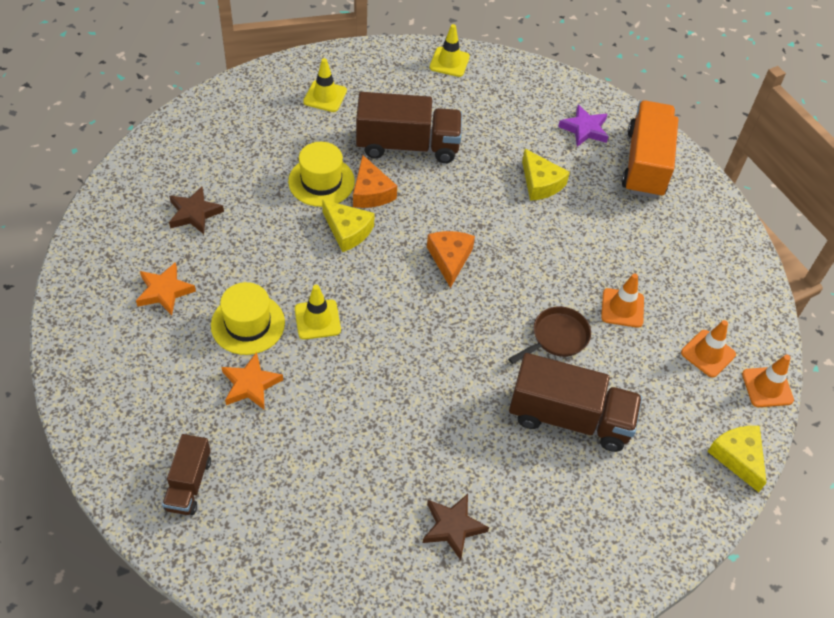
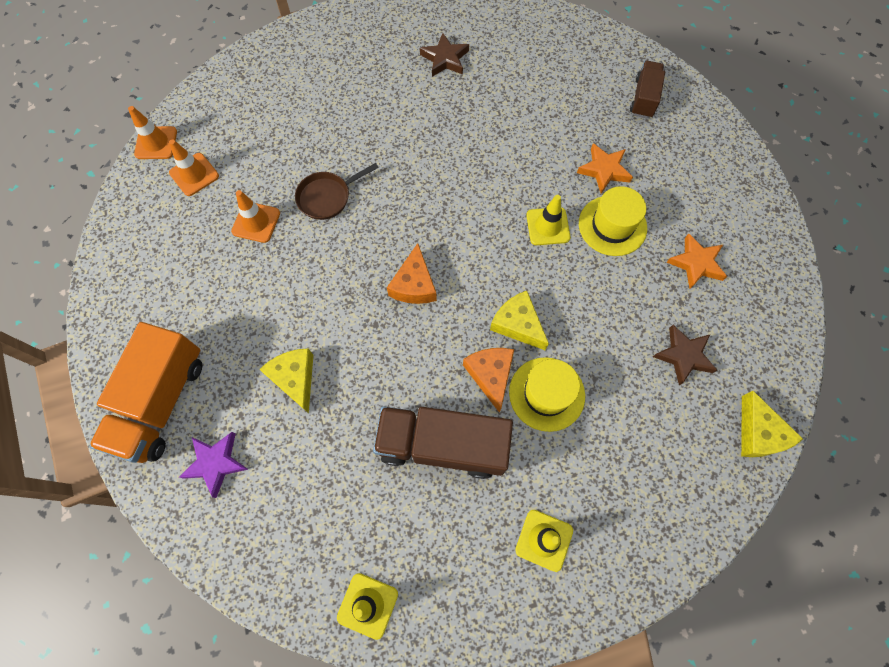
camera: 170 degrees left, 15 degrees up
(569, 417) = (336, 128): brown truck -> none
(738, 457) = (209, 91): yellow cheese -> yellow cheese (758, 433)

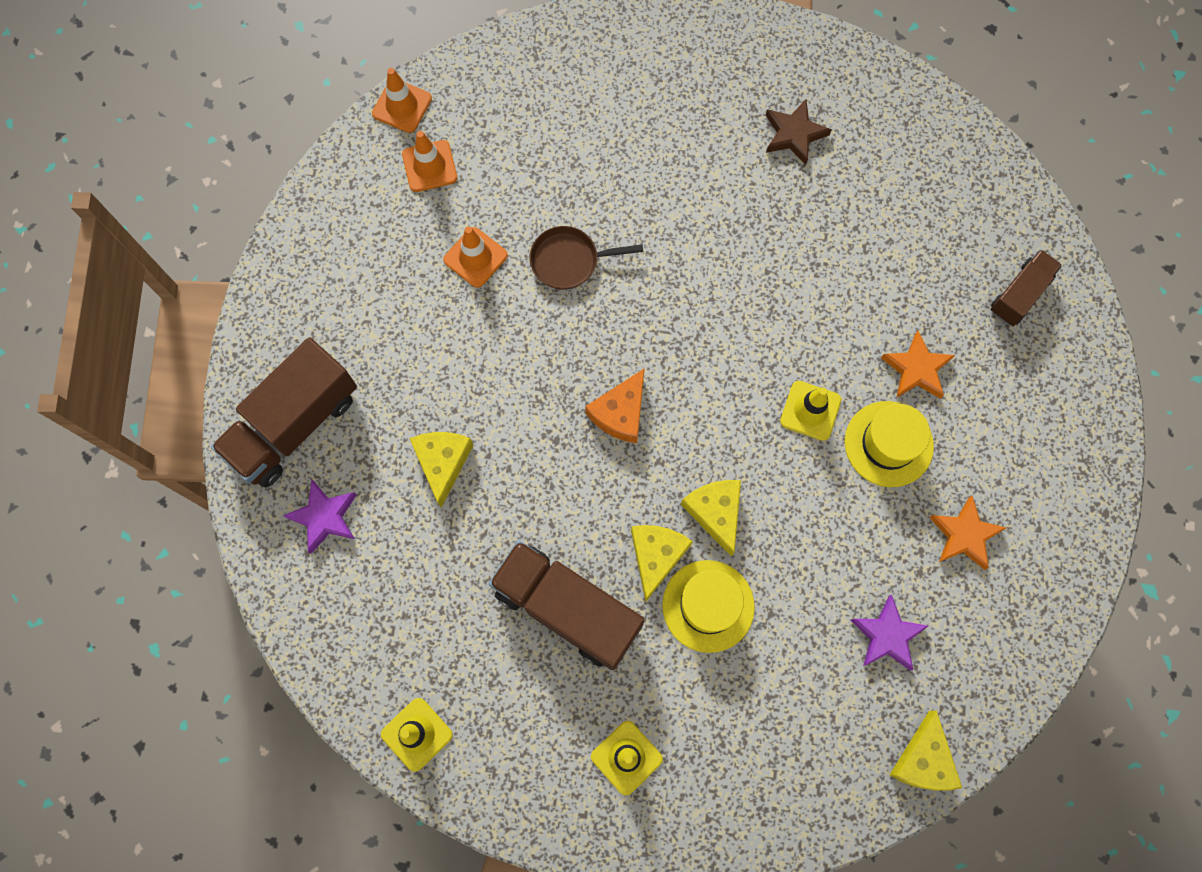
camera: 25 degrees right, 5 degrees up
(161, 402) = (294, 424): orange truck -> brown truck
(490, 375) = (656, 556): orange cheese -> yellow cheese
(683, 356) = (887, 635): brown star -> purple star

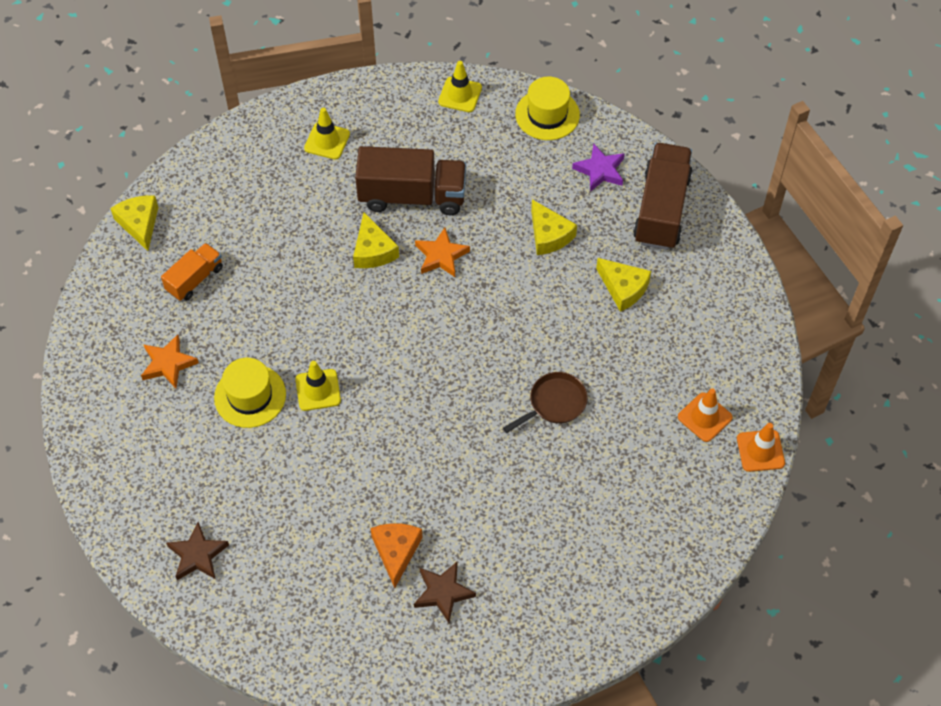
camera: 150 degrees right, 15 degrees down
(475, 257) = (623, 371): orange traffic cone -> none
(620, 413) = (451, 322): orange cheese -> orange cheese (396, 552)
(708, 606) = (322, 240): yellow hat -> yellow hat (547, 114)
(715, 512) = (349, 294): yellow cheese -> yellow cheese (623, 288)
(887, 635) = (195, 279): purple star -> orange truck
(916, 369) = (253, 458): orange star -> orange star (441, 256)
(1019, 294) = (198, 555): brown truck -> brown star

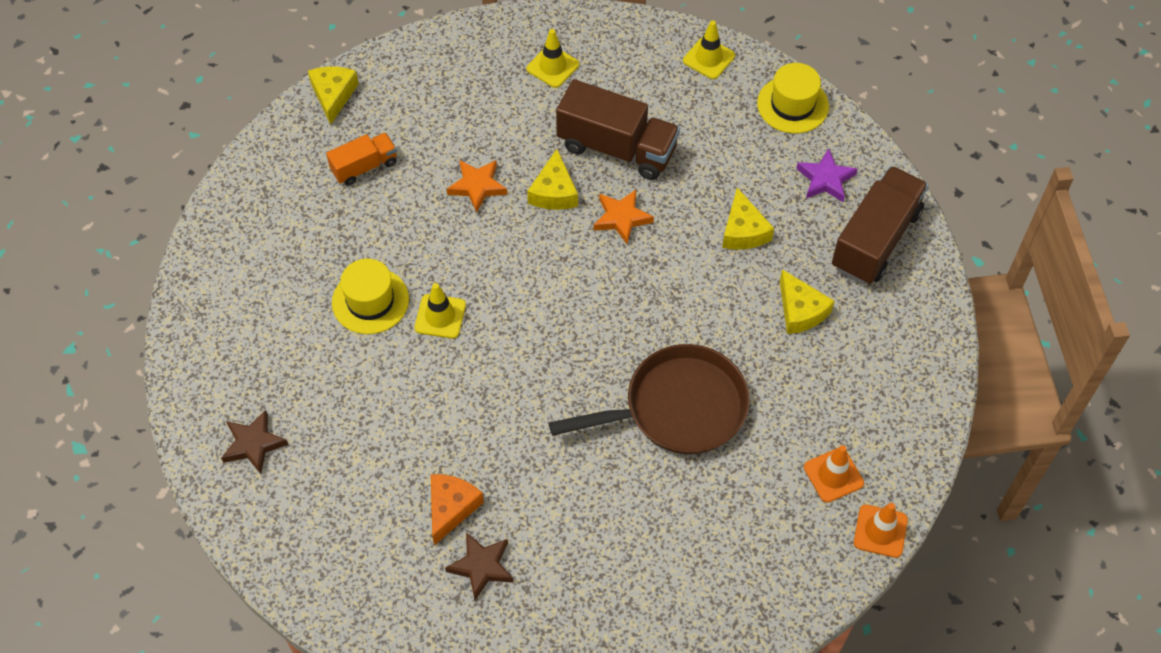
camera: 20 degrees right, 0 degrees up
(168, 364) = (304, 243): orange star -> orange star (477, 186)
(554, 403) = (677, 408): brown pan -> brown pan, size x1.90

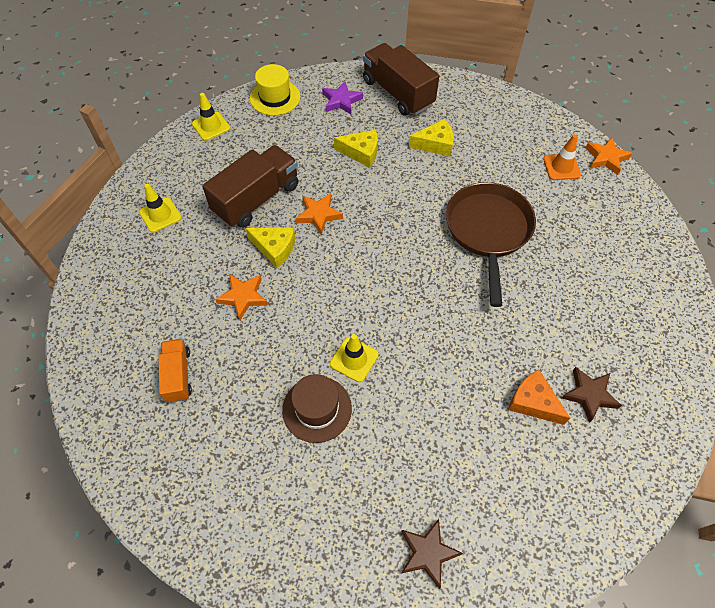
camera: 70 degrees left, 0 degrees up
(333, 95) = (88, 380): yellow cheese -> none
(370, 301) = (317, 409): yellow hat -> brown hat
(880, 531) = (606, 158): orange traffic cone -> orange star

